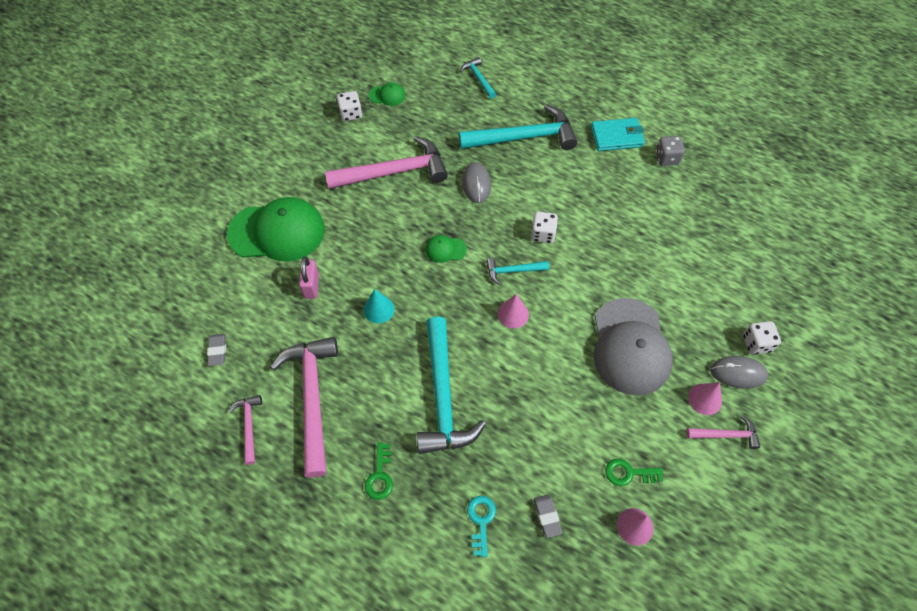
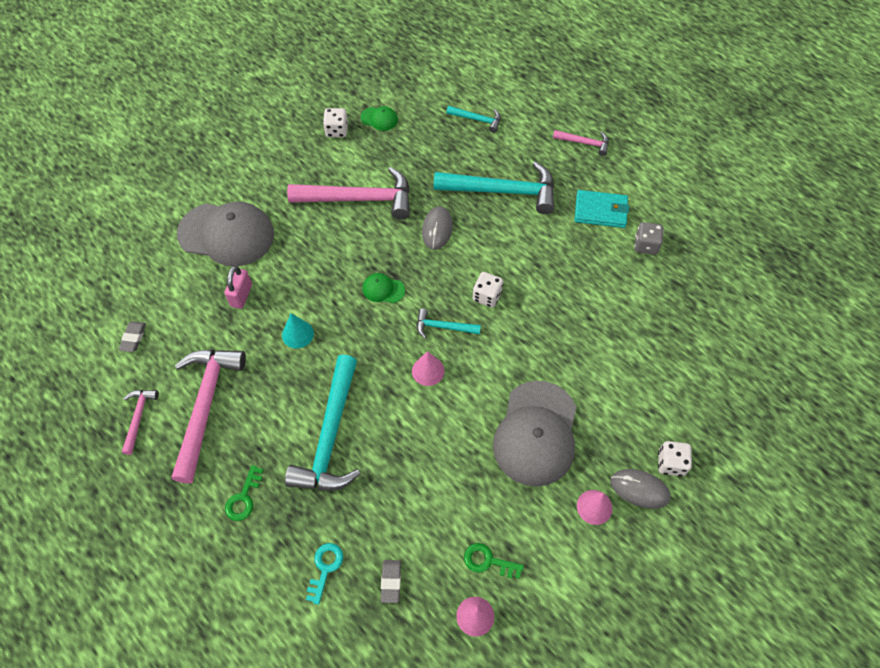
camera: 15 degrees right, 0 degrees up
(277, 232) = (226, 234): green cap -> grey cap
(478, 78) = (477, 119): turquoise hammer -> turquoise hammer turned 120 degrees clockwise
(726, 435) = (603, 549): pink hammer -> pink hammer (584, 143)

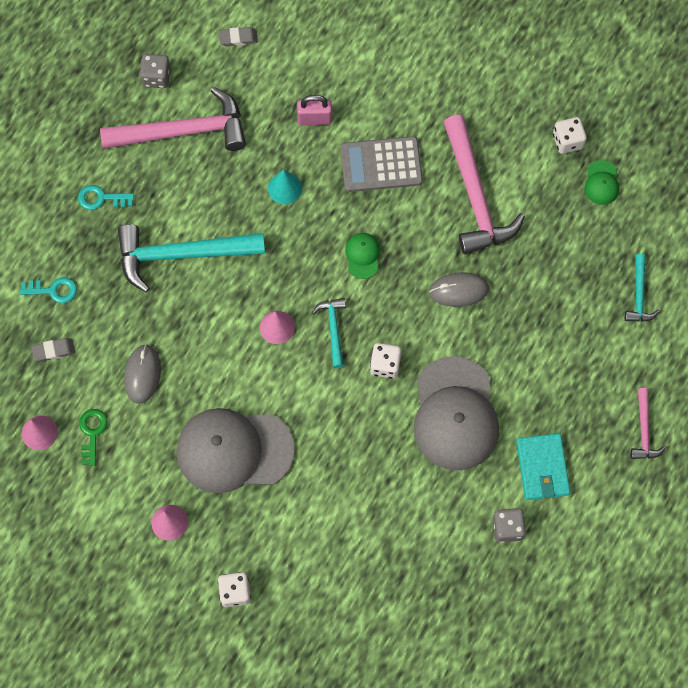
camera: 75 degrees right, 10 degrees up
(138, 417) = (156, 77): pink hammer -> grey dice
(226, 234) = (386, 77): grey cap -> grey cap (455, 414)
(243, 498) = (101, 198): green key -> turquoise key
(305, 256) = (381, 165): none -> grey calculator
(503, 191) = (536, 350): turquoise hammer -> none
(639, 489) = (199, 564): grey mouse -> grey mouse (142, 374)

